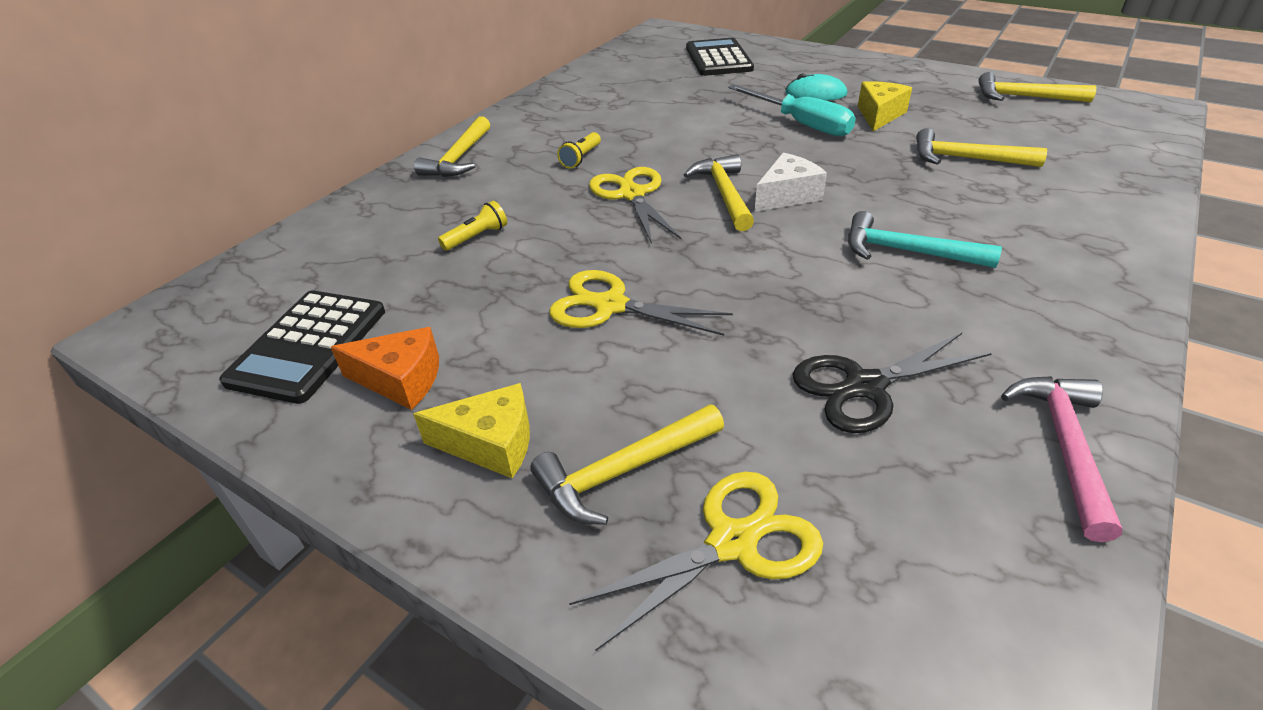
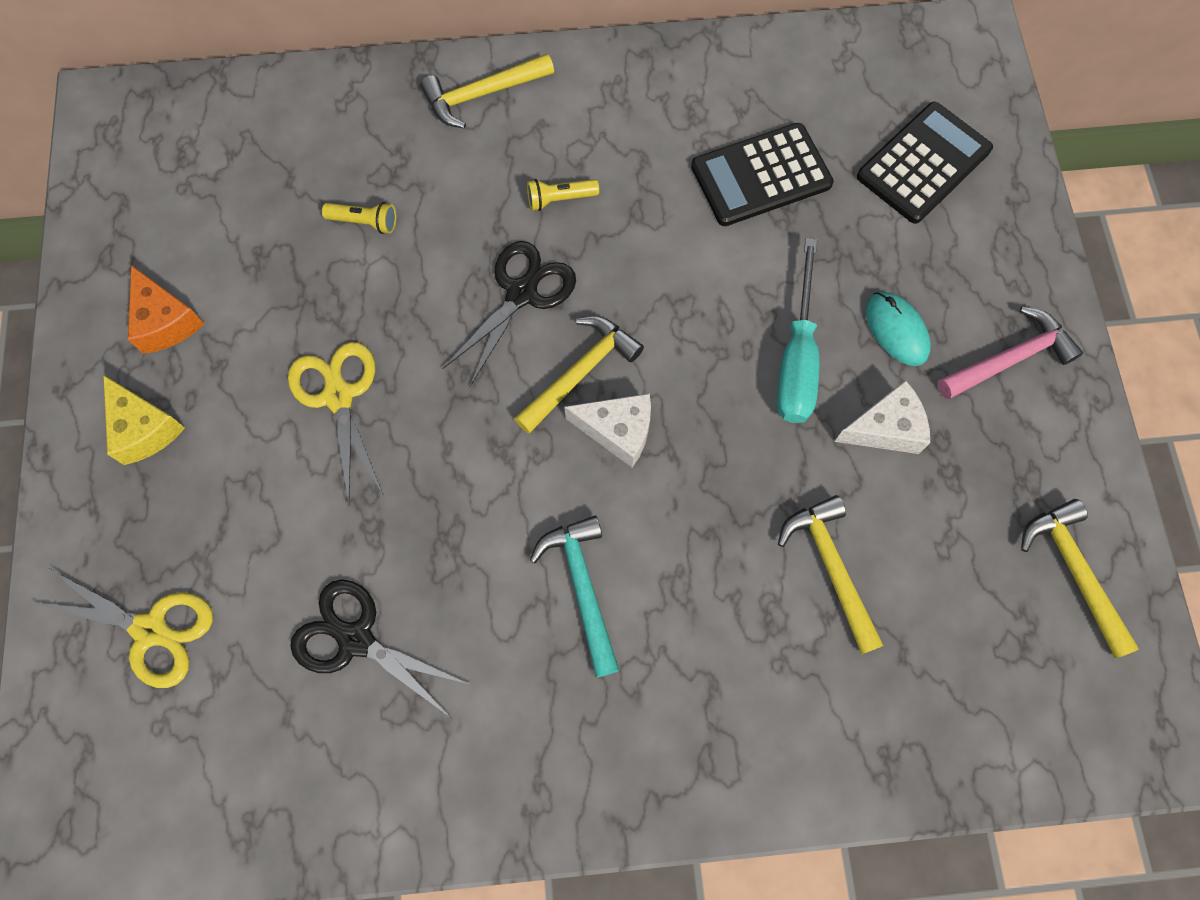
camera: 50 degrees right, 30 degrees up
(308, 346) = (159, 229): black calculator -> black calculator (761, 176)
(623, 471) = (170, 527): yellow hammer -> none
(632, 194) = (522, 293): yellow scissors -> black scissors
(879, 115) = (885, 428): yellow cheese -> white cheese
(1064, 446) = (372, 808): pink hammer -> pink hammer (1009, 359)

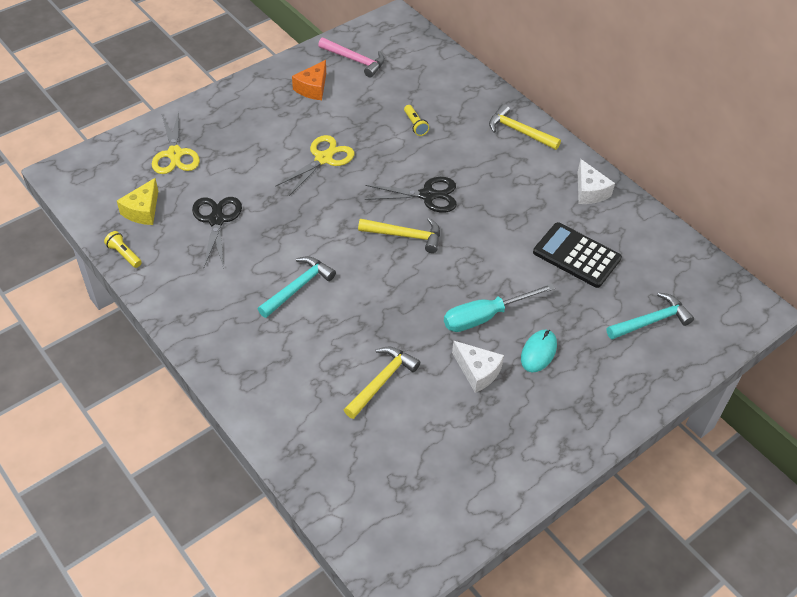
camera: 55 degrees right, 20 degrees down
(144, 428) = (259, 107): yellow cheese -> yellow cheese (143, 210)
(559, 199) = (490, 185): yellow flashlight -> yellow flashlight (124, 254)
(617, 431) = (387, 263): white cheese -> white cheese (589, 191)
(923, 163) = (651, 321): black calculator -> turquoise hammer
(1009, 359) = (566, 411): pink hammer -> pink hammer (355, 60)
(1074, 571) = (463, 494): yellow hammer -> none

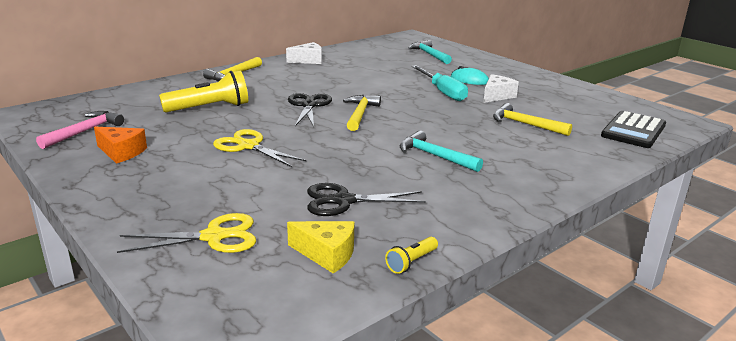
camera: 90 degrees left, 25 degrees down
(415, 125) = (210, 108): yellow flashlight -> yellow flashlight, size x2.11
(576, 255) = (374, 67): black calculator -> black calculator (633, 130)

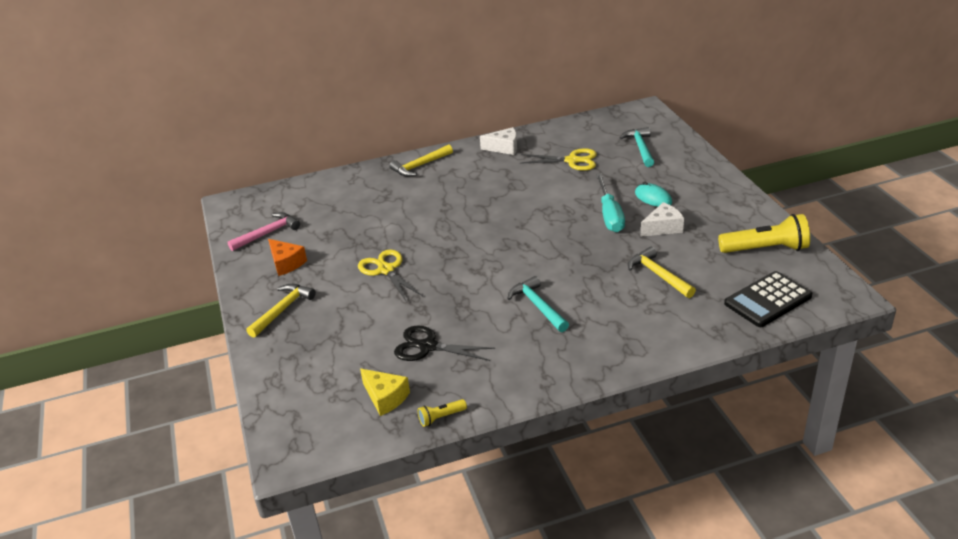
camera: 25 degrees right, 10 degrees up
(210, 108) = (377, 214): yellow flashlight -> yellow flashlight (766, 249)
(214, 237) = (316, 366): yellow scissors -> yellow scissors (572, 161)
(309, 105) = (466, 221): black scissors -> none
(360, 114) = (506, 239): yellow hammer -> yellow hammer (282, 310)

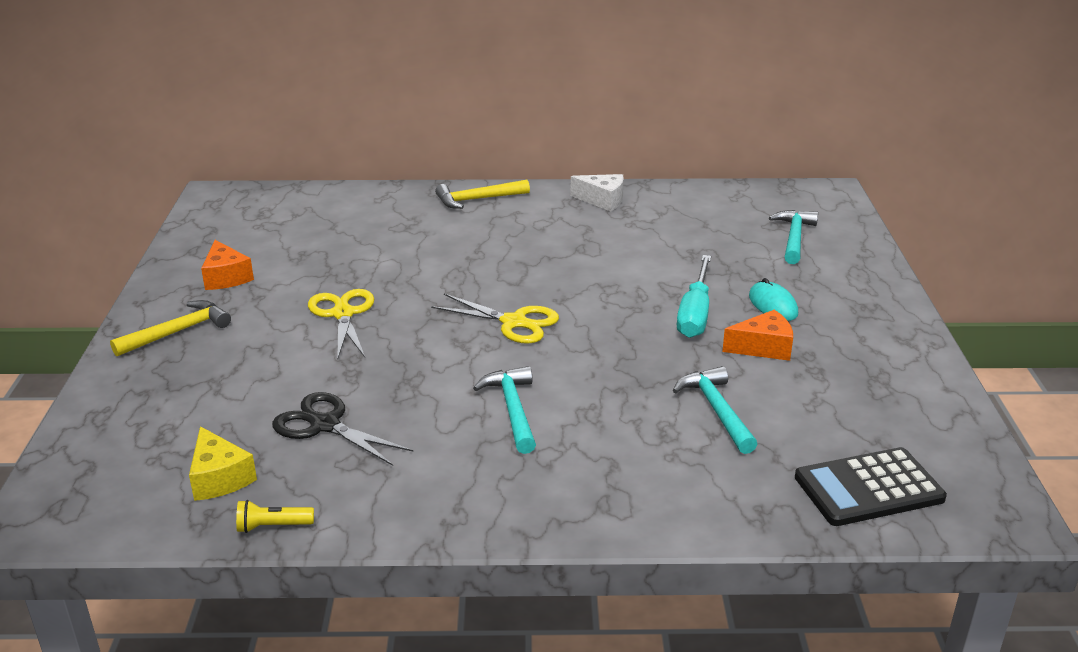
camera: 15 degrees right, 5 degrees down
(267, 233) = (231, 238): pink hammer -> none
(572, 161) = (686, 234): yellow scissors -> yellow scissors (514, 322)
(658, 275) = (717, 410): yellow hammer -> turquoise hammer
(663, 228) = (763, 347): white cheese -> orange cheese
(766, 249) = (907, 413): yellow flashlight -> none

